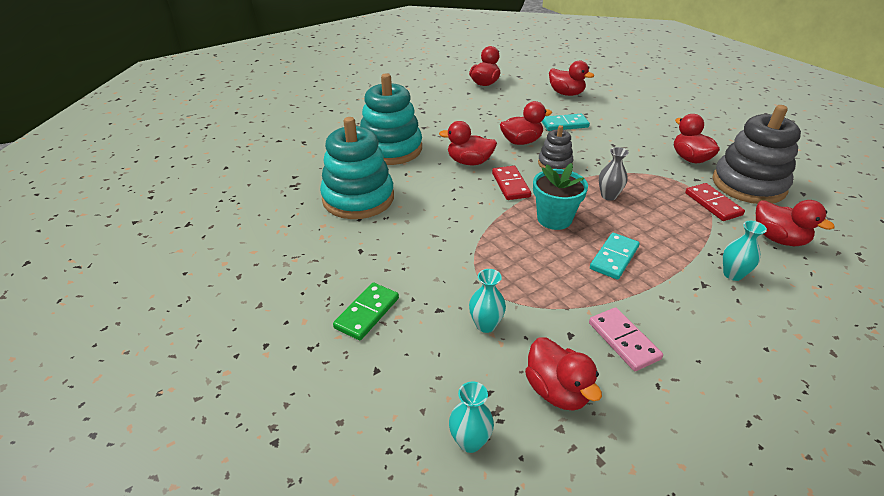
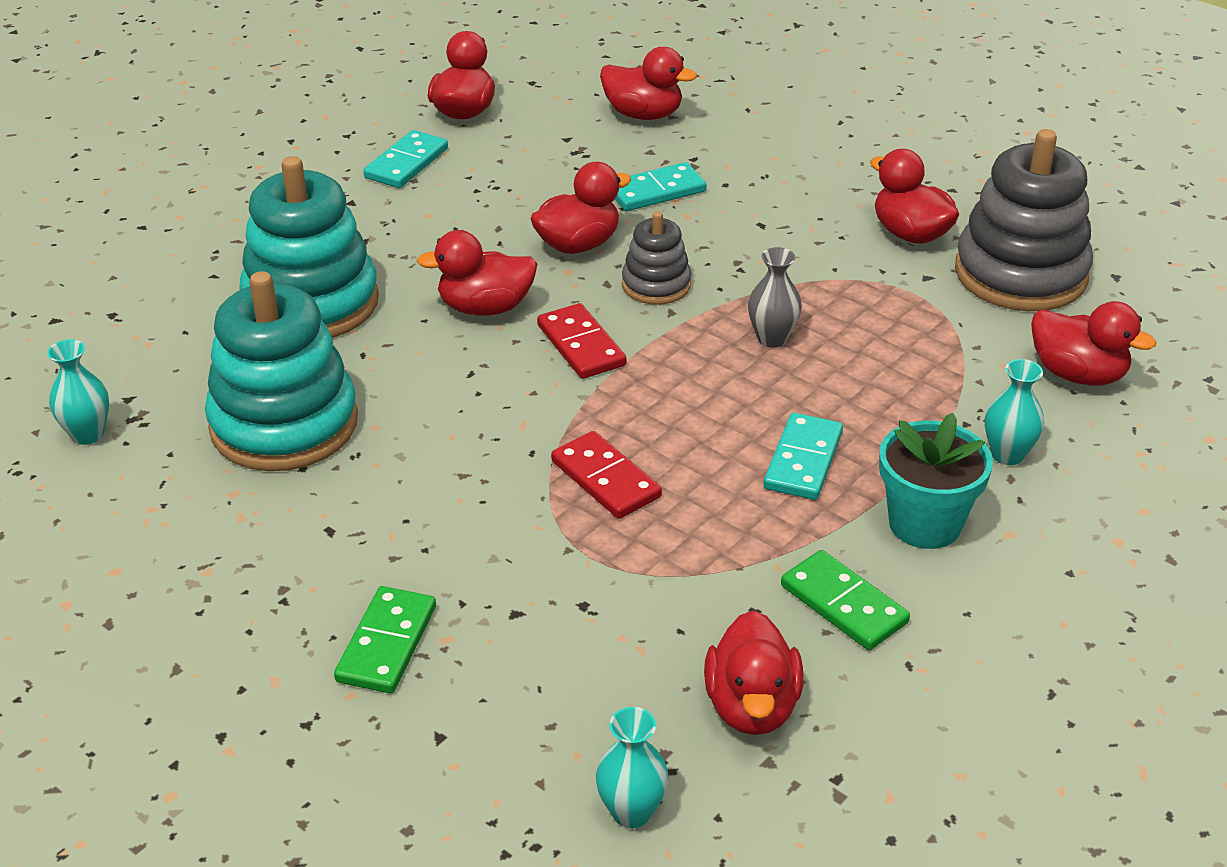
camera: 15 degrees left, 0 degrees up
(453, 100) = (406, 163): none -> turquoise domino
(485, 325) = (606, 623): turquoise vase -> turquoise vase (88, 434)
(554, 219) = (681, 403): turquoise flower pot -> turquoise flower pot (925, 524)
(557, 391) = (752, 706): red duck -> red duck turned 45 degrees clockwise
(623, 340) = (844, 604): pink domino -> green domino
(713, 204) = (961, 324): red domino -> red domino (605, 479)

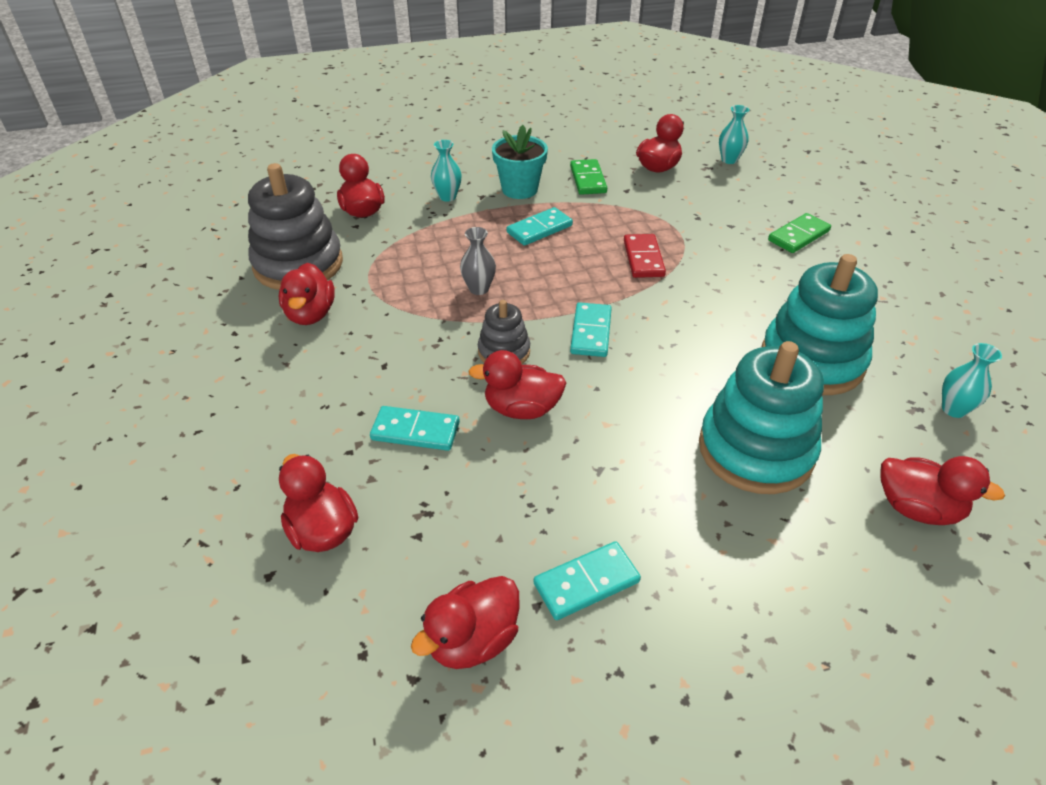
camera: 145 degrees left, 5 degrees up
(485, 308) = (630, 386): red duck -> red duck (917, 508)
(581, 345) = (591, 332): red domino -> turquoise domino

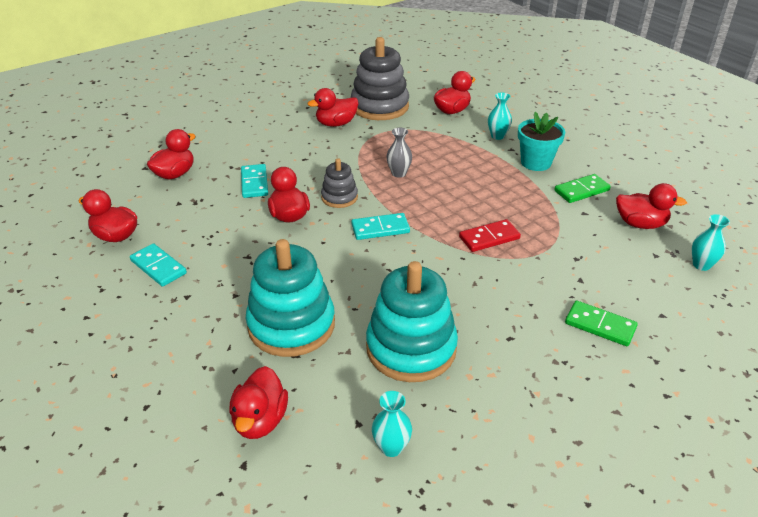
camera: 70 degrees right, 5 degrees down
(539, 229) = (489, 182): turquoise domino -> none

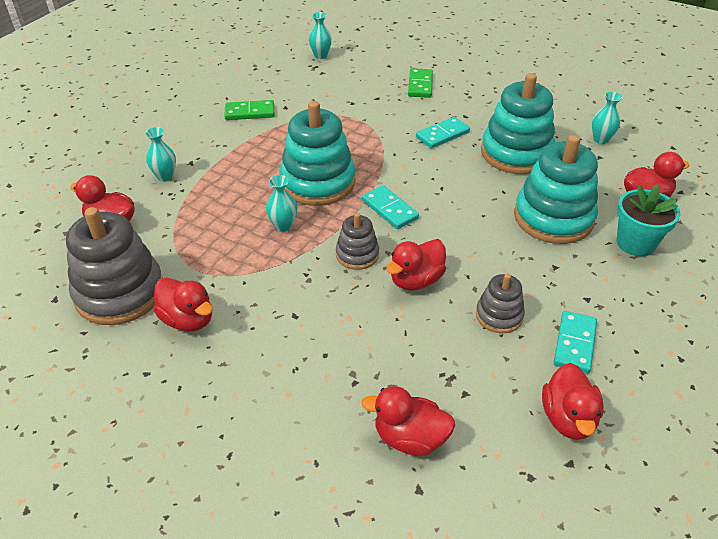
camera: 115 degrees left, 5 degrees up
(219, 242) = (499, 315): none -> grey stacking toy
(254, 183) = (376, 339): turquoise domino -> turquoise domino (442, 135)
(399, 173) = (283, 226): grey vase -> turquoise vase
(444, 202) = (318, 182): none -> turquoise stacking toy
(489, 238) = (356, 146): red domino -> none
(536, 162) = (212, 143): turquoise flower pot -> turquoise flower pot (635, 243)
(581, 190) = (249, 112): green domino -> green domino turned 45 degrees counterclockwise
(640, 224) = (284, 82): red duck -> none

